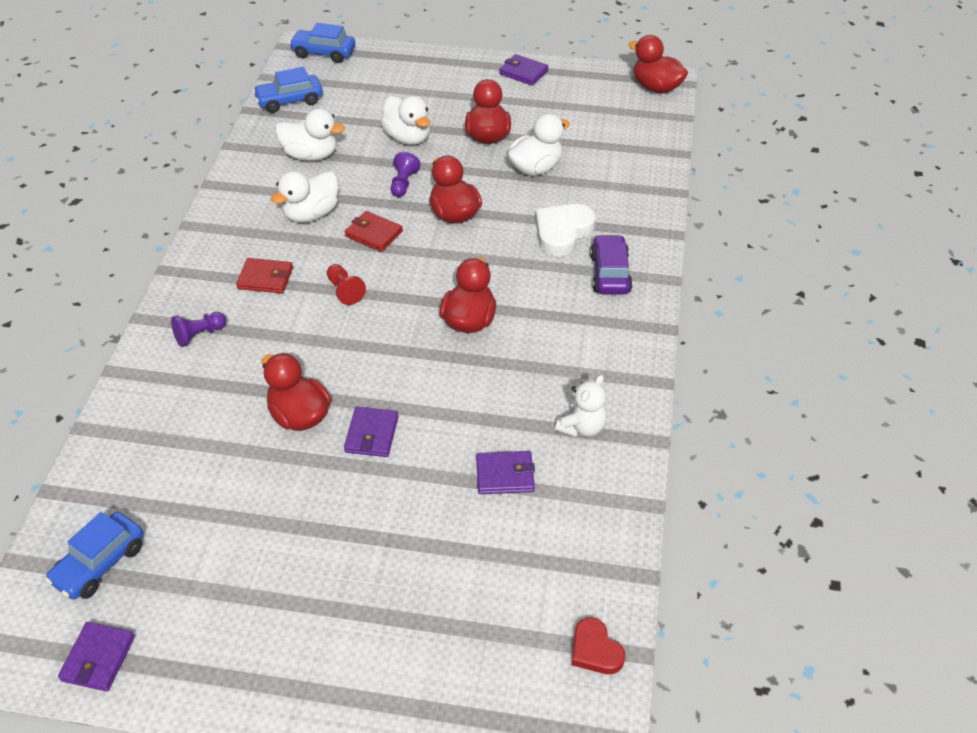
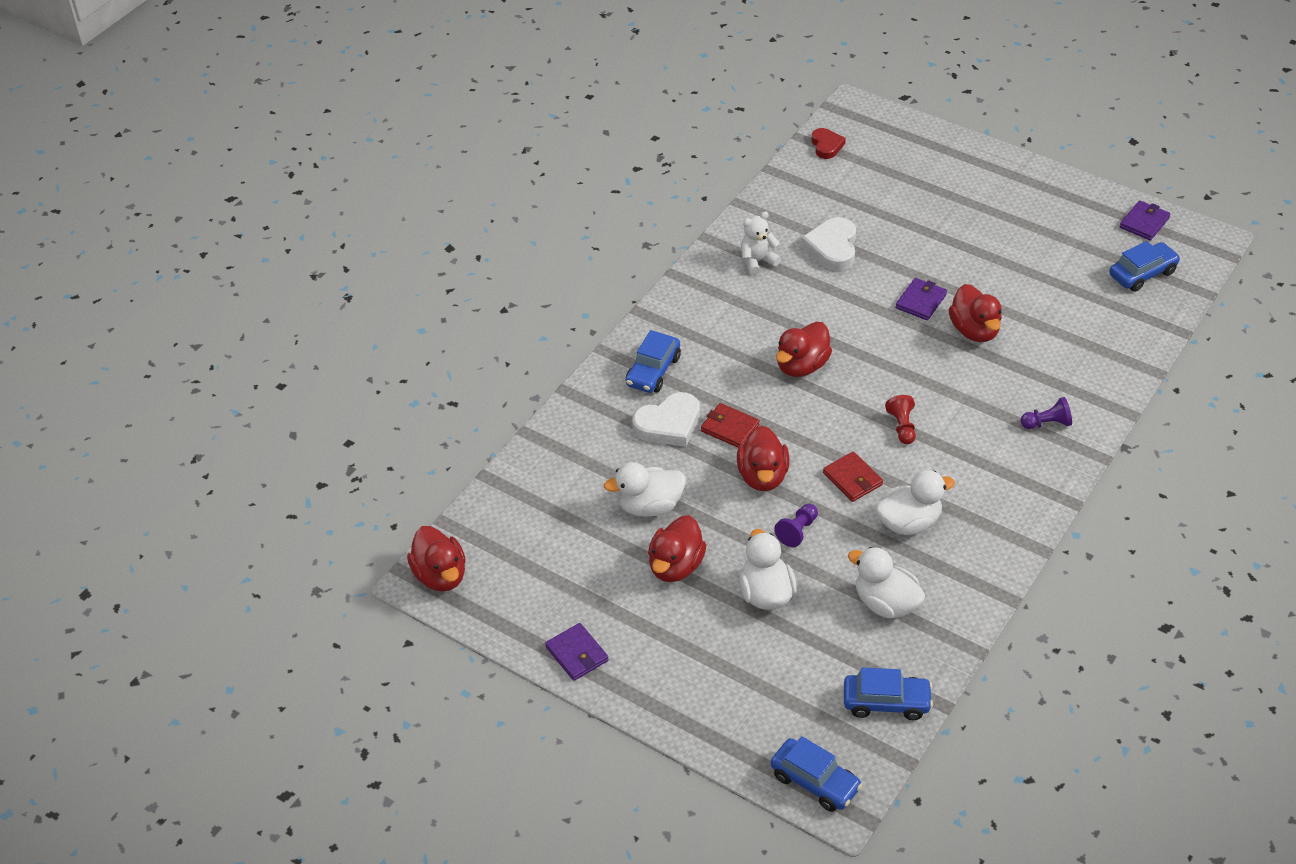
camera: 155 degrees left, 0 degrees up
(265, 278) = (973, 462): red wallet -> red wallet (730, 428)
(505, 475) = (832, 248): purple wallet -> white heart
(610, 274) = (653, 371): purple car -> blue car

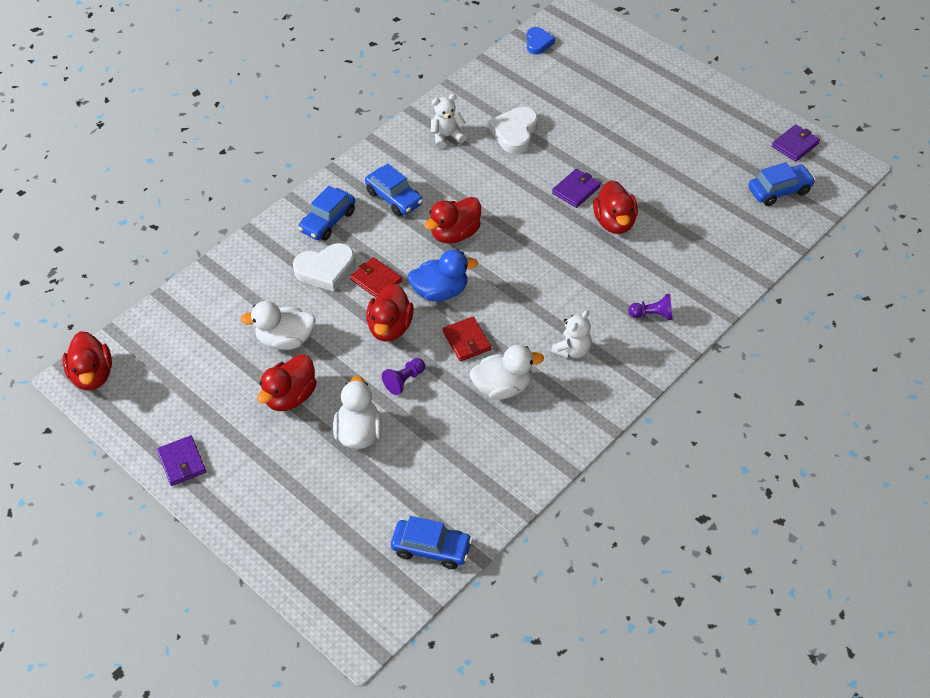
camera: 10 degrees right, 5 degrees up
(806, 430) = (440, 291): none -> blue duck
(815, 781) = (346, 611): blue car -> blue car (394, 198)
(826, 146) = (538, 43): red heart -> blue heart
(885, 603) = (460, 458): white duck -> none
(902, 427) = (524, 300): red pawn -> none
(972, 473) = (572, 350): none -> white teddy bear

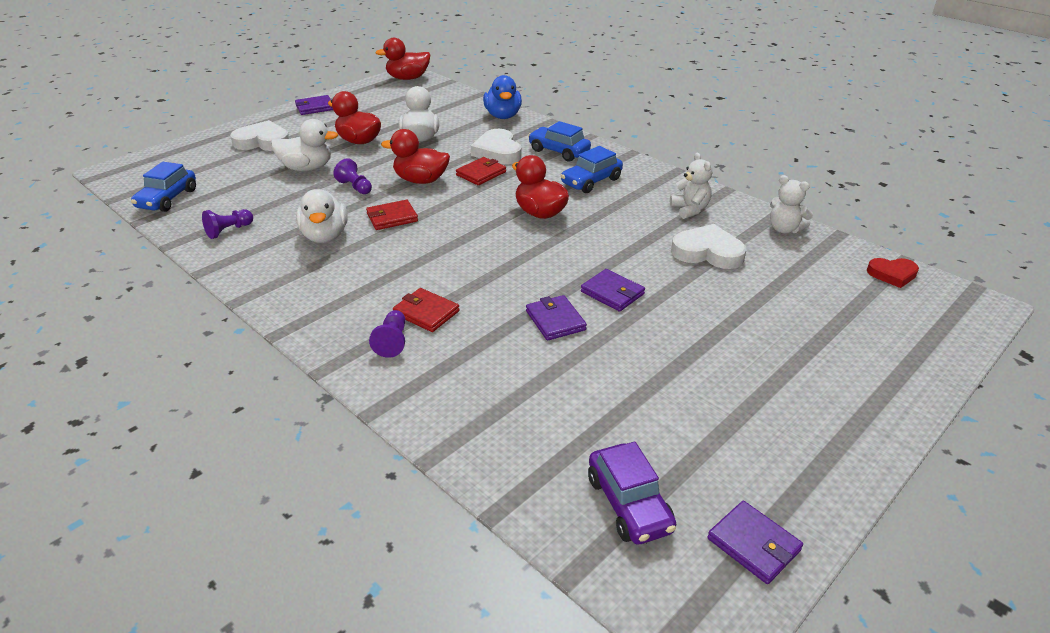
camera: 90 degrees right, 15 degrees down
(285, 495) = (263, 142): none -> white heart
(440, 291) = (460, 204): blue duck -> blue duck (503, 116)
(496, 469) = (229, 231): none -> purple pawn
(538, 43) = (892, 274): blue heart -> red heart
(572, 350) = (357, 279): white teddy bear -> white teddy bear (784, 229)
(614, 222) = (555, 320): red duck -> purple wallet
(614, 298) = (426, 313): none -> red wallet
(779, 191) = (629, 504): blue car -> purple car

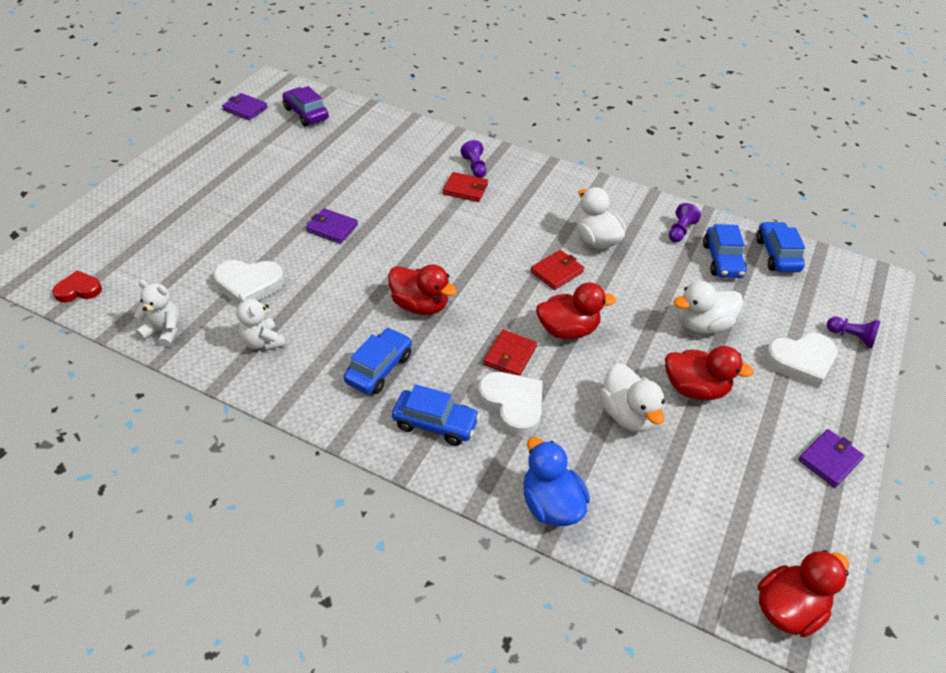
camera: 160 degrees right, 10 degrees up
(225, 203) = (722, 260): none -> blue car
(355, 187) = (625, 305): purple pawn -> purple pawn (851, 337)
(555, 320) = (370, 199): purple wallet -> none

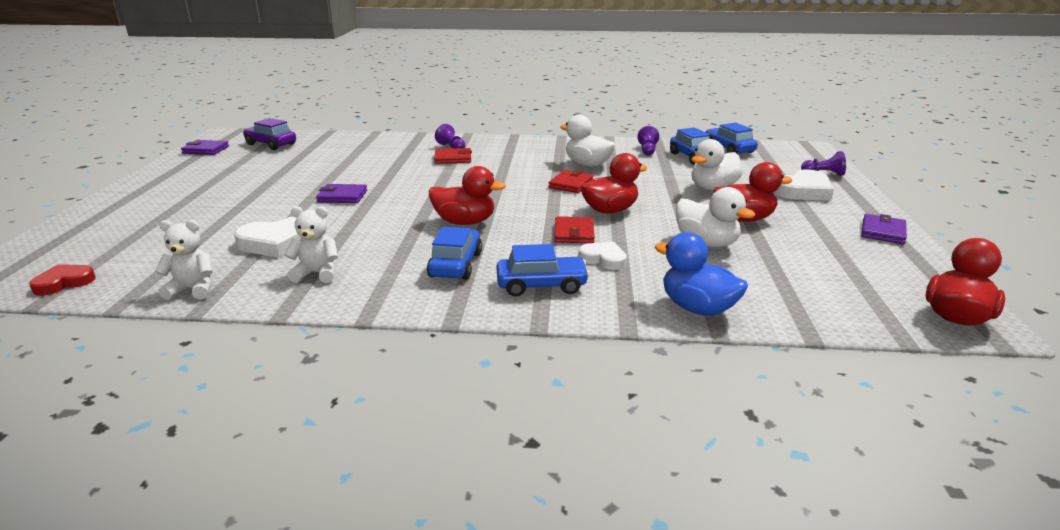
camera: 20 degrees left, 20 degrees down
(263, 342) = (317, 273): white teddy bear -> white teddy bear turned 150 degrees clockwise
(512, 405) = (603, 259): white heart -> white heart, size x0.64

